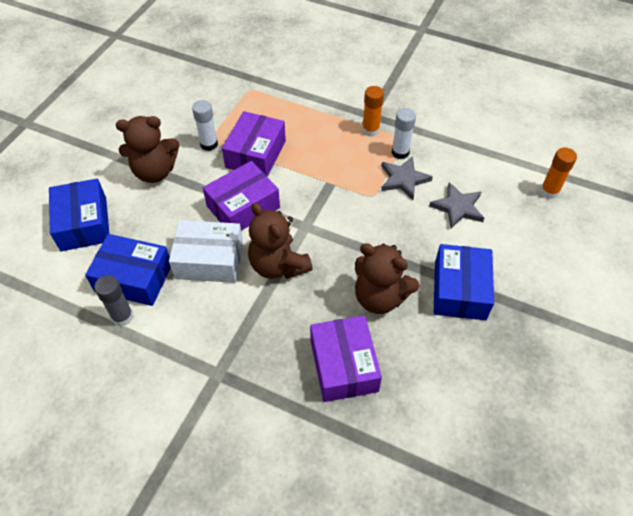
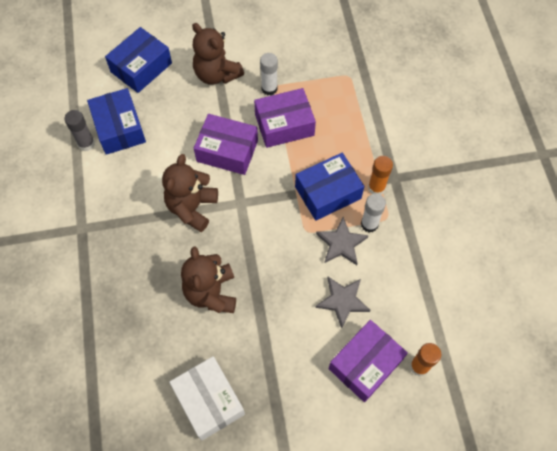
camera: 55 degrees right, 10 degrees up
(209, 260) = (165, 162): white box -> white box (209, 401)
(343, 365) = (137, 302): purple box -> purple box (365, 364)
(459, 290) = (258, 346): blue box -> blue box (328, 192)

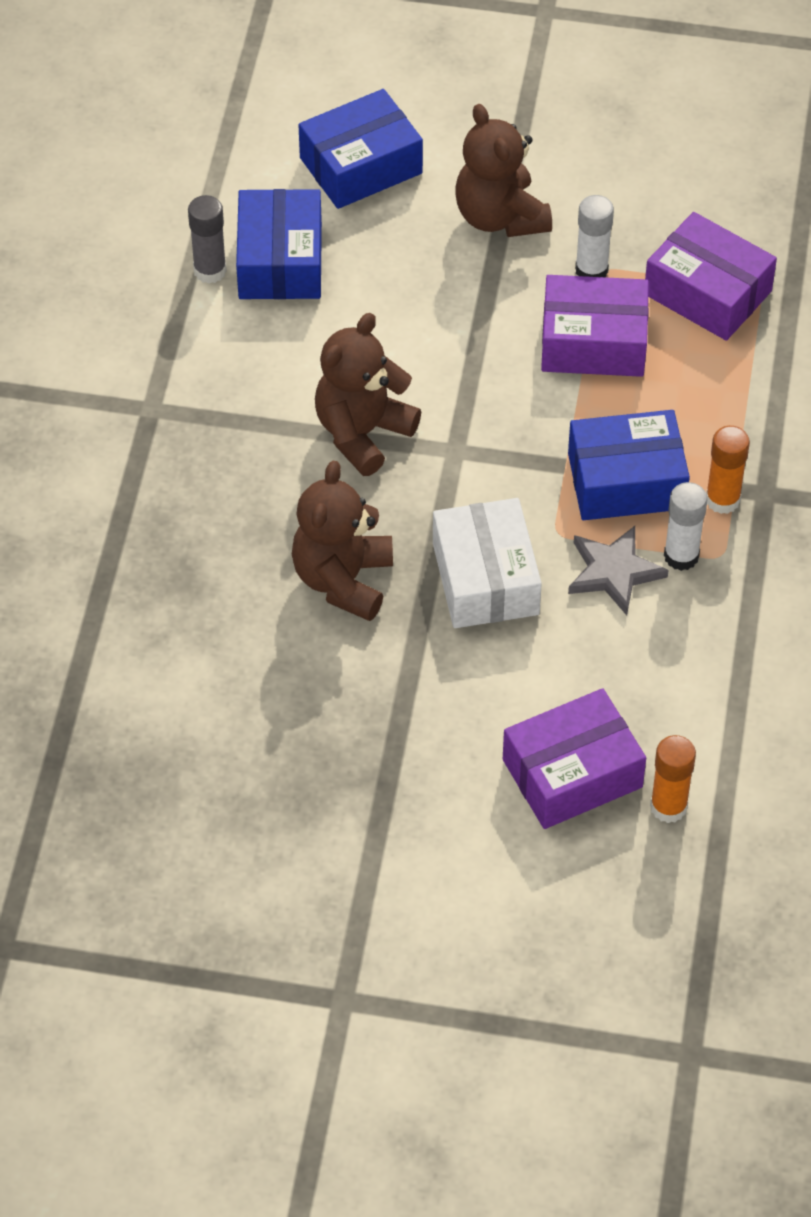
camera: 20 degrees right, 10 degrees down
(209, 401) = (273, 742): white box -> white box (485, 578)
(227, 151) = (466, 356): purple box -> purple box (707, 292)
(342, 301) = (575, 664): grey star -> none

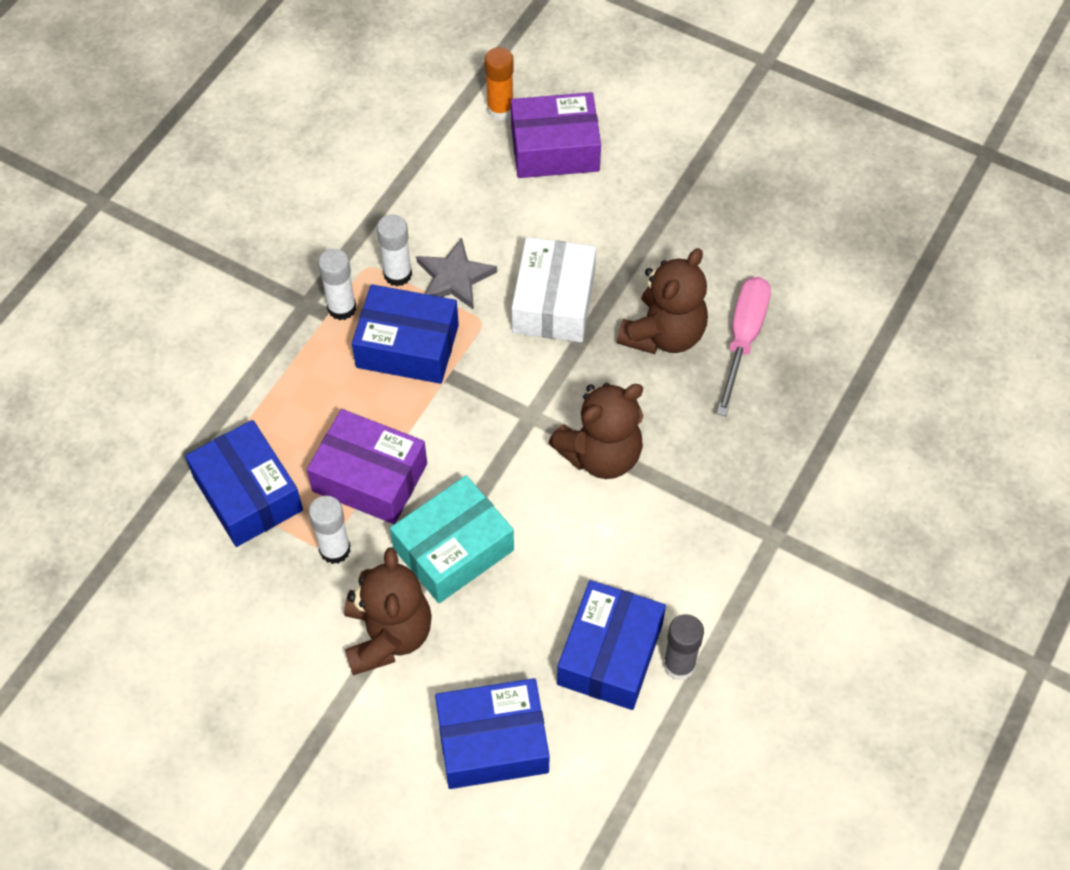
camera: 160 degrees left, 5 degrees up
(249, 602) = (743, 339): none -> pink screwdriver
(474, 303) = (453, 549): none -> turquoise box
(707, 292) = (248, 494): purple box -> blue box
(722, 500) = (342, 308): orange glue stick -> white glue stick

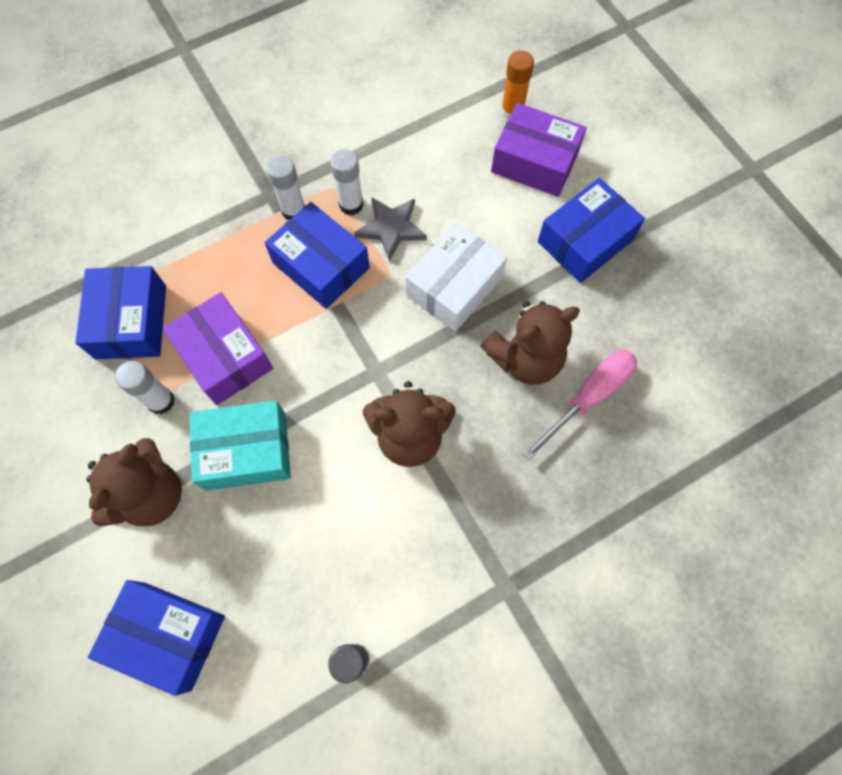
camera: 30 degrees right, 10 degrees up
(610, 654) = (306, 614): blue box -> blue box (585, 241)

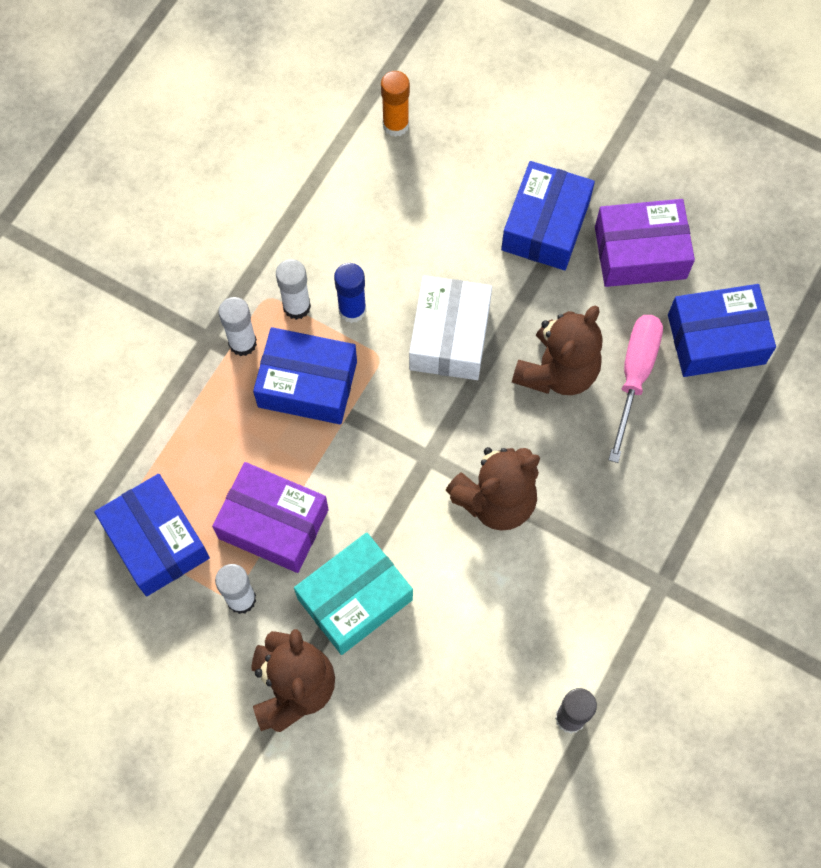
camera: 30 degrees left, 0 degrees up
(168, 635) = (394, 795): blue box -> blue box (716, 339)
(391, 228) = (352, 310): grey star -> blue glue stick
(534, 162) = (450, 168): purple box -> purple box (640, 252)

